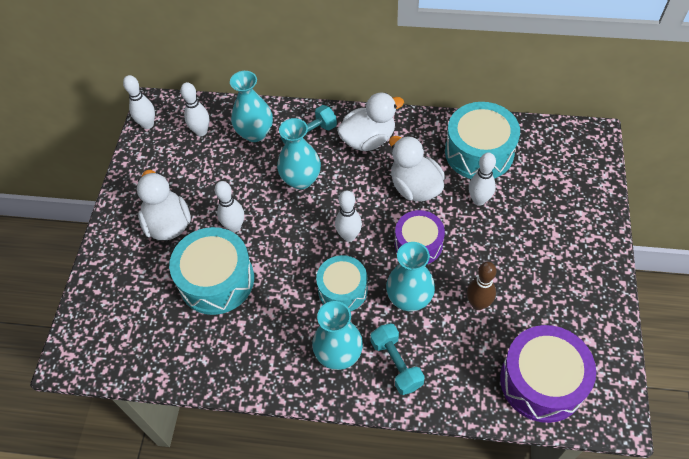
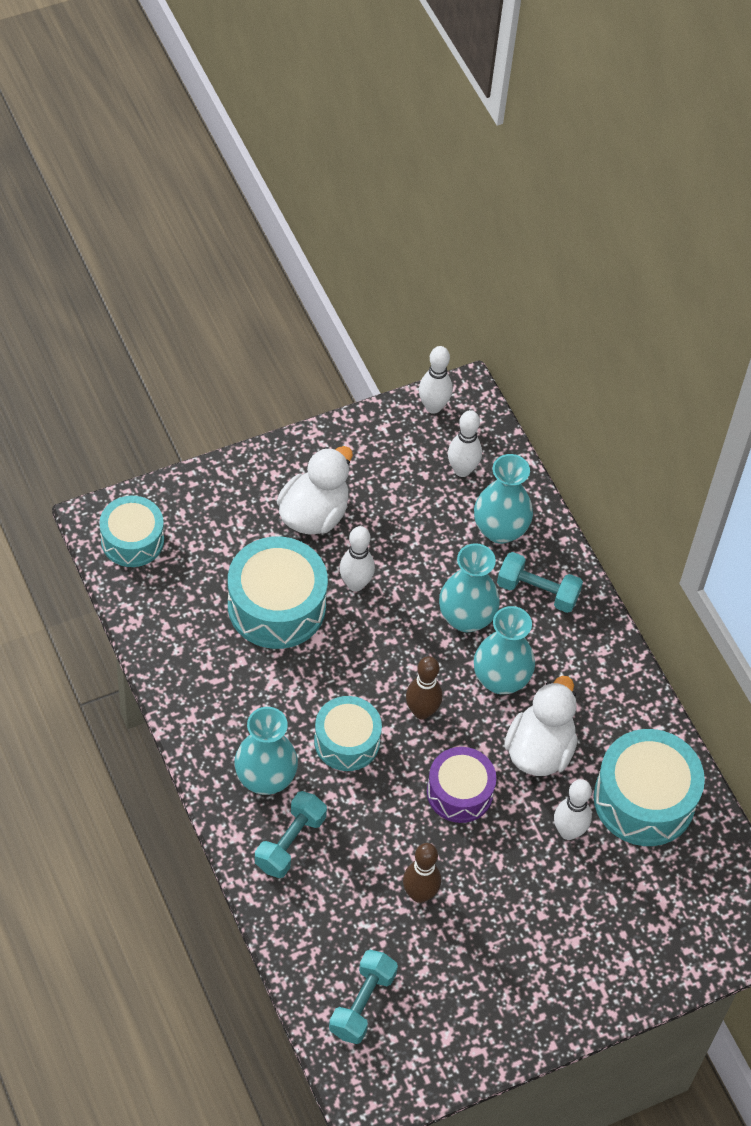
camera: 50 degrees right, 0 degrees up
(100, 345) = (132, 540): none -> turquoise drum
(349, 236) = (421, 711): white bowling pin -> brown bowling pin
(368, 139) = (577, 661): white duck -> none
(409, 298) = (380, 817): turquoise vase -> turquoise vase (500, 679)
(542, 381) = (362, 1004): purple drum -> turquoise dumbbell

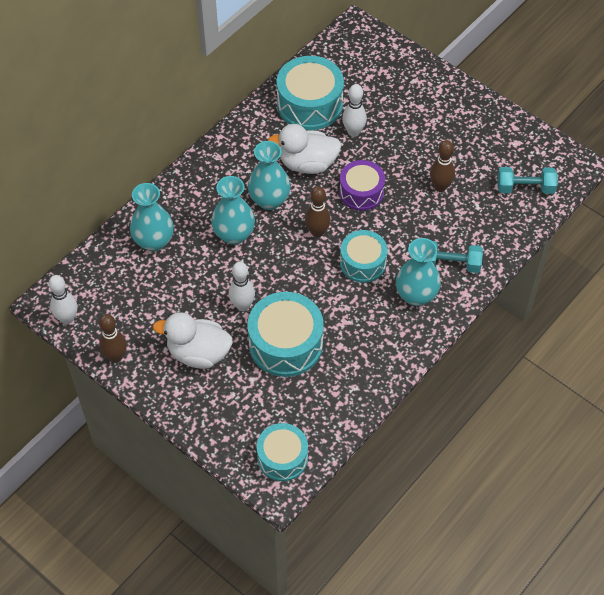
camera: 110 degrees left, 0 degrees up
(355, 434) = (116, 356): none -> brown bowling pin
(462, 470) = (115, 280): white bowling pin -> none
(537, 591) = (192, 204): turquoise dumbbell -> none

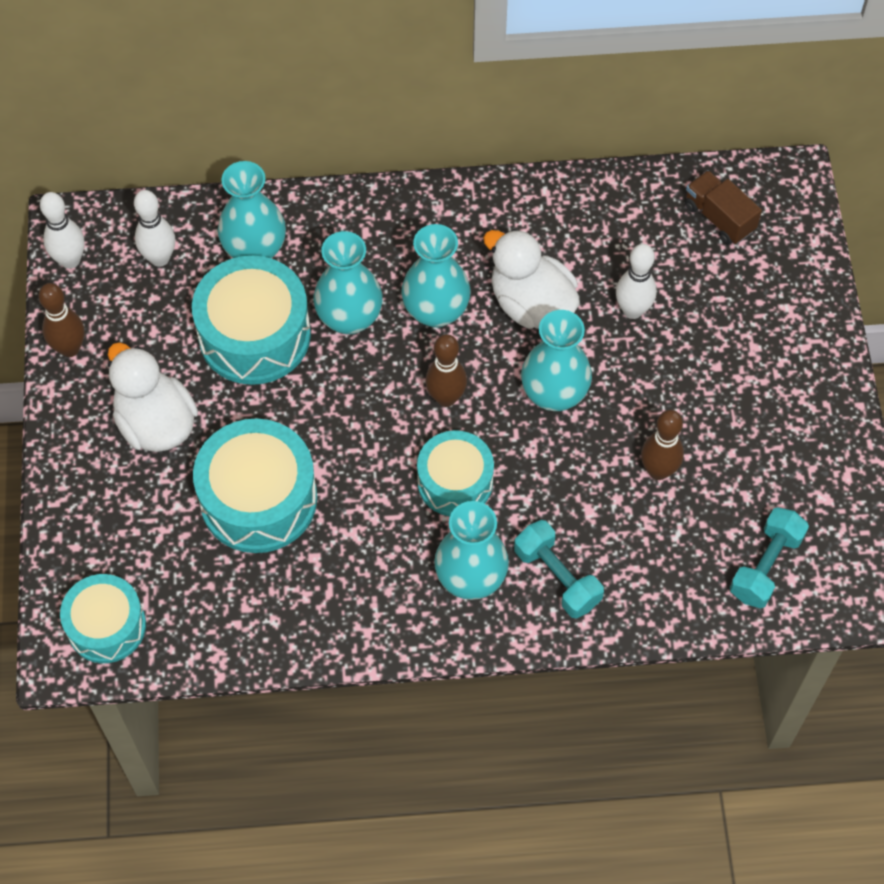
camera: 45 degrees right, 5 degrees up
(242, 305) = (263, 411): white bowling pin -> white bowling pin (159, 258)
(310, 104) = (619, 231): turquoise drum -> turquoise drum (254, 335)
(345, 66) = (719, 218): none -> brown truck
(361, 192) = (554, 394): purple drum -> turquoise vase
(525, 188) = (765, 566): turquoise dumbbell -> turquoise dumbbell turned 75 degrees clockwise

